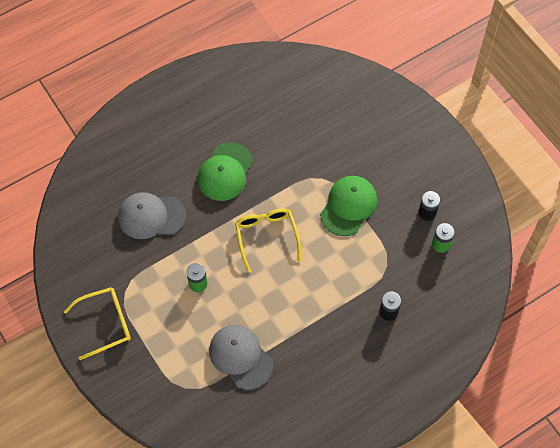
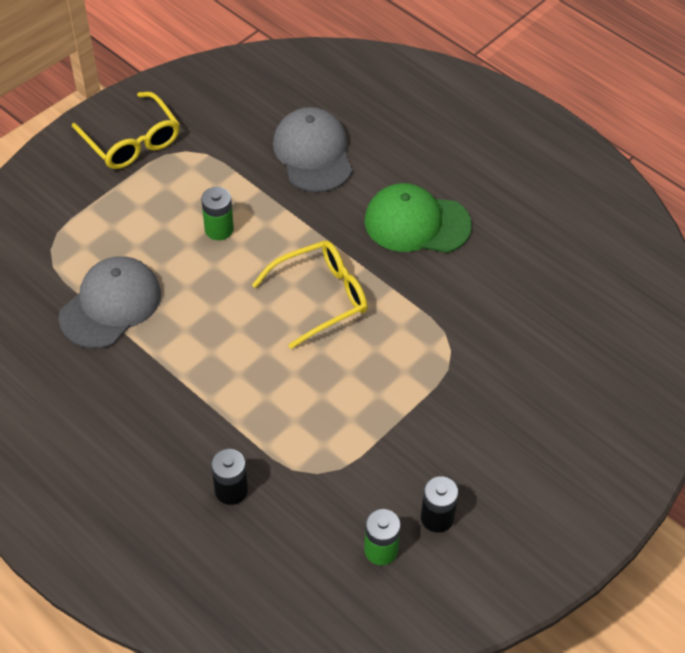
camera: 75 degrees right, 10 degrees down
(348, 206) = (410, 397): green cap -> none

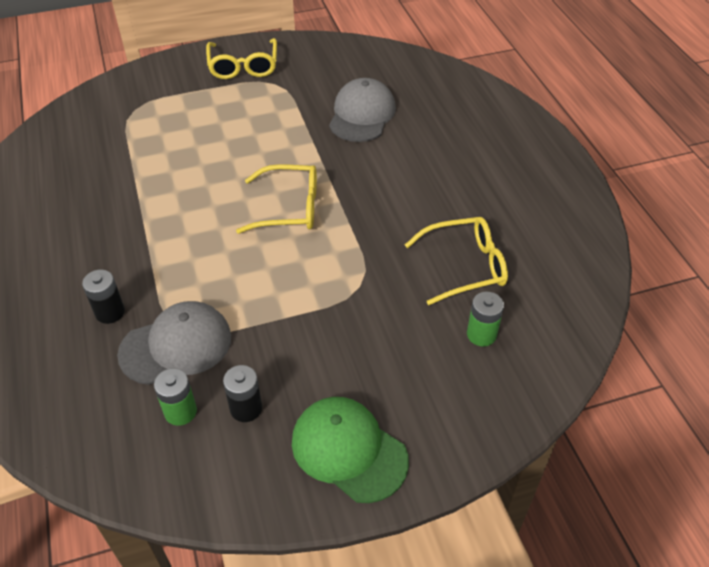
camera: 30 degrees right, 5 degrees down
(111, 305) = (141, 156): grey cap -> grey cap (176, 345)
(219, 229) = (254, 138): green battery -> green battery (481, 334)
(416, 223) = (403, 186): green cap -> green cap (349, 450)
(532, 287) = (464, 266): none -> yellow glasses

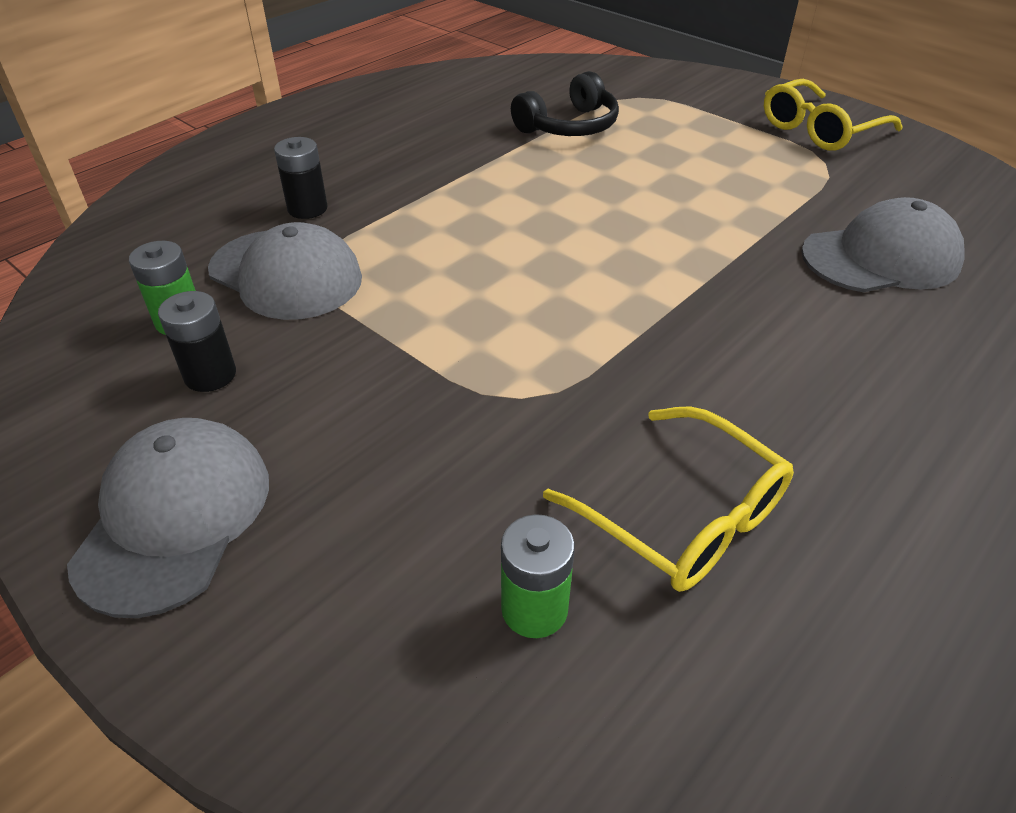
camera: 60 degrees right, 5 degrees down
(136, 154) = (569, 126): none -> black headphones
(288, 208) = (606, 267): yellow glasses -> none
(349, 450) = (175, 517): green cap -> grey cap

